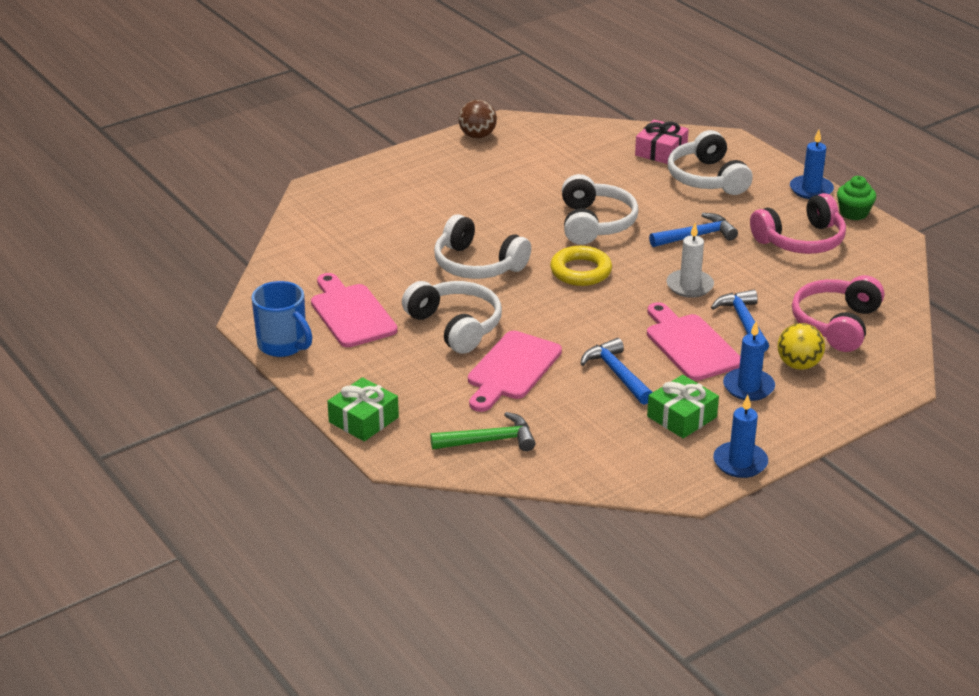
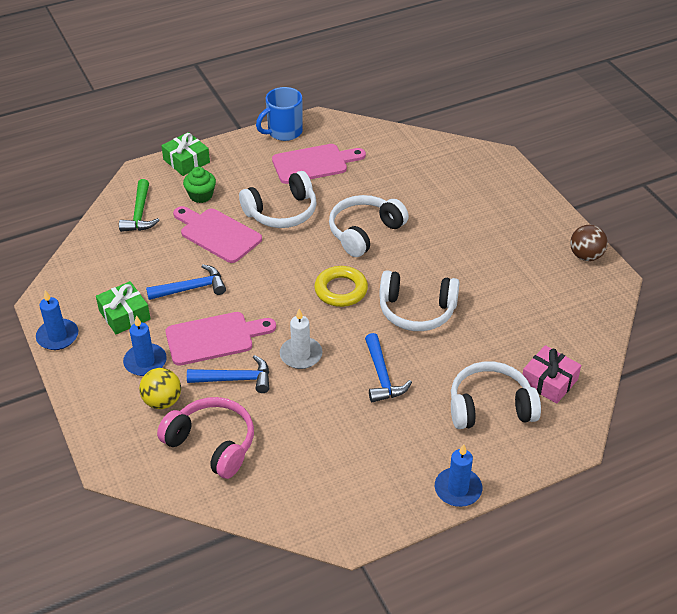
camera: 100 degrees right, 10 degrees up
(801, 240) = (359, 454): pink headphones -> none
(853, 213) = (404, 514): green cupcake -> green cupcake (201, 195)

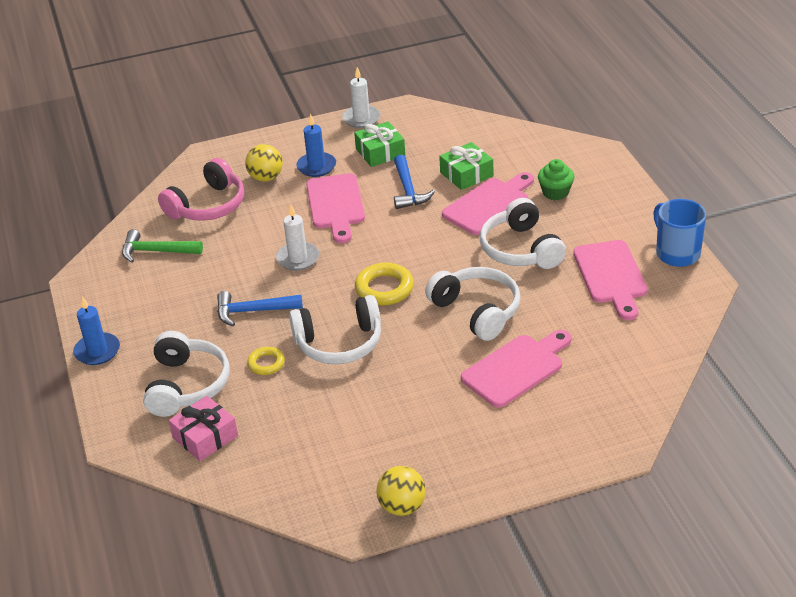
camera: 100 degrees right, 5 degrees down
(57, 336) = (361, 119): blue candle -> white candle
(140, 214) = (528, 154): green hammer -> green hammer (156, 251)
(186, 161) = (618, 181): green gift -> green gift (466, 174)
(235, 379) = (279, 218): blue hammer -> none
(417, 311) = (339, 343): white headphones -> white headphones turned 120 degrees counterclockwise
(429, 208) = (516, 368): none -> pink cutting board
(451, 355) = (266, 363): none -> yellow ring
(586, 256) = (402, 506): brown ball -> yellow ball

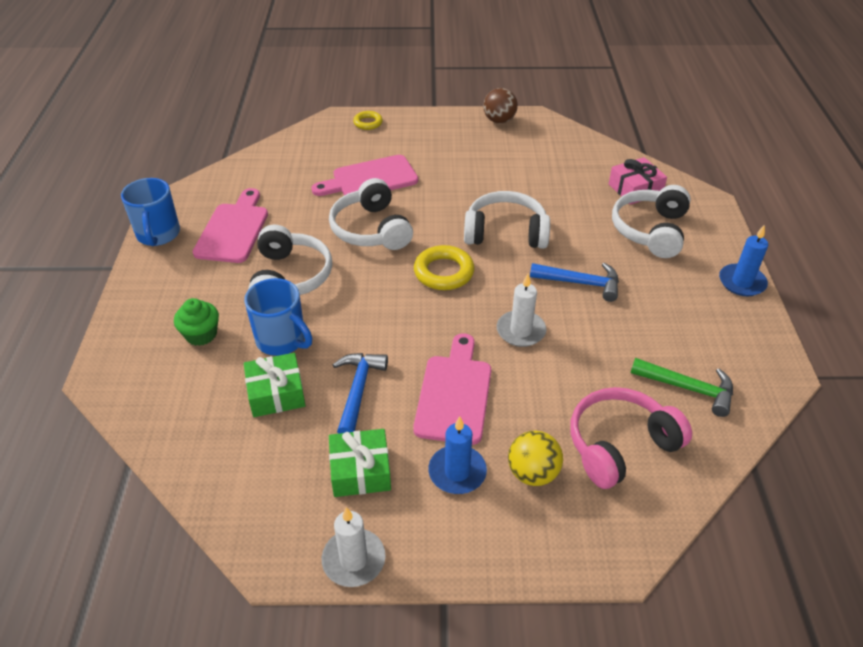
camera: 165 degrees left, 5 degrees up
(266, 363) = (576, 231): yellow ring -> yellow ring (368, 123)
(402, 506) = (499, 121): yellow ball -> brown ball
(489, 204) = (282, 340): pink cutting board -> blue mug

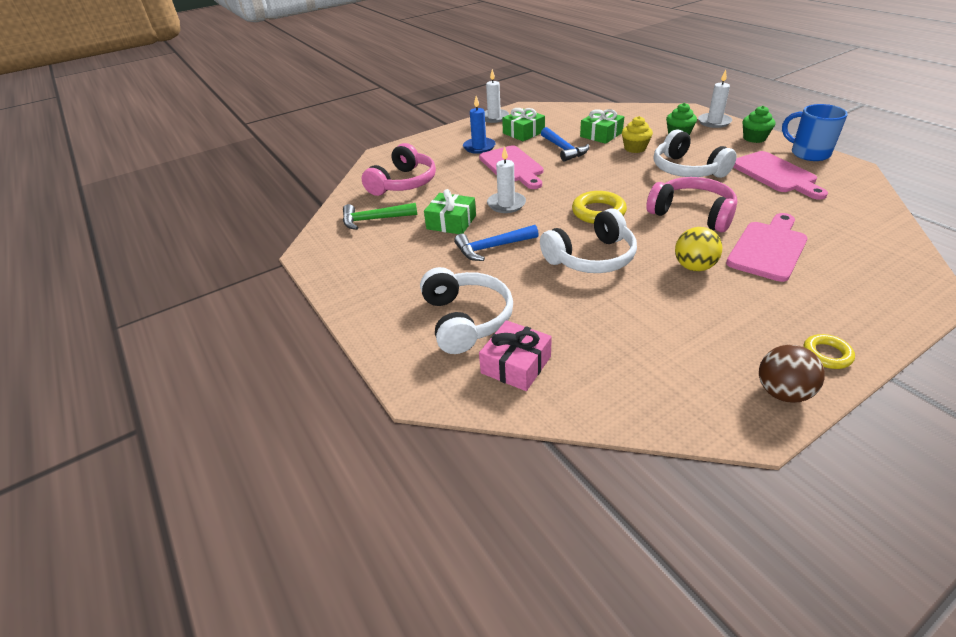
camera: 150 degrees right, 5 degrees down
(127, 332) = (714, 122): none -> white candle
(152, 281) = (754, 138): none -> green cupcake
(282, 340) = (635, 148): blue mug -> yellow cupcake
(368, 123) = (895, 305): yellow ring -> yellow ring (827, 354)
(371, 229) = (692, 214): white headphones -> pink headphones
(533, 473) = (442, 159): yellow ball -> yellow ball (694, 267)
(599, 336) = (451, 222): none -> green gift
(741, 282) = (355, 306): blue candle -> none

